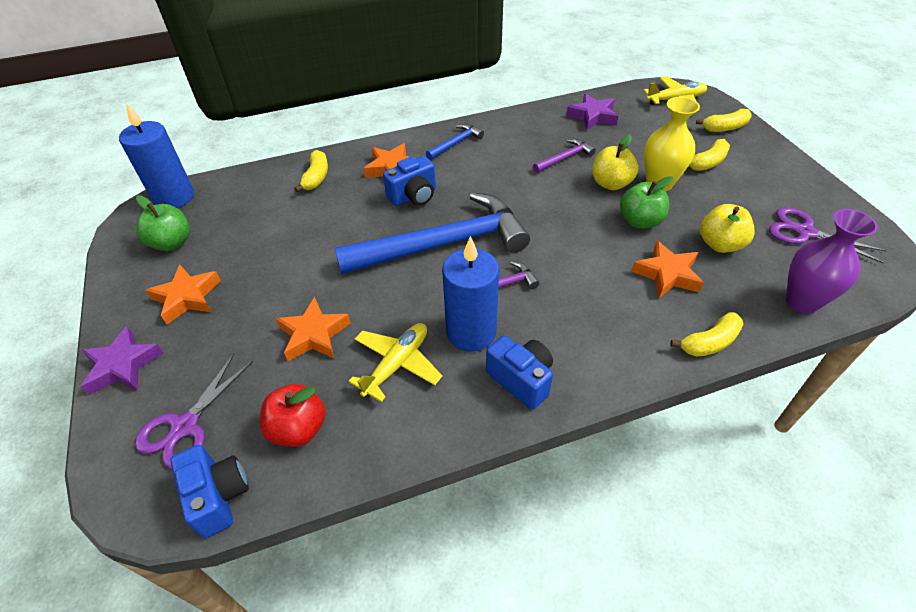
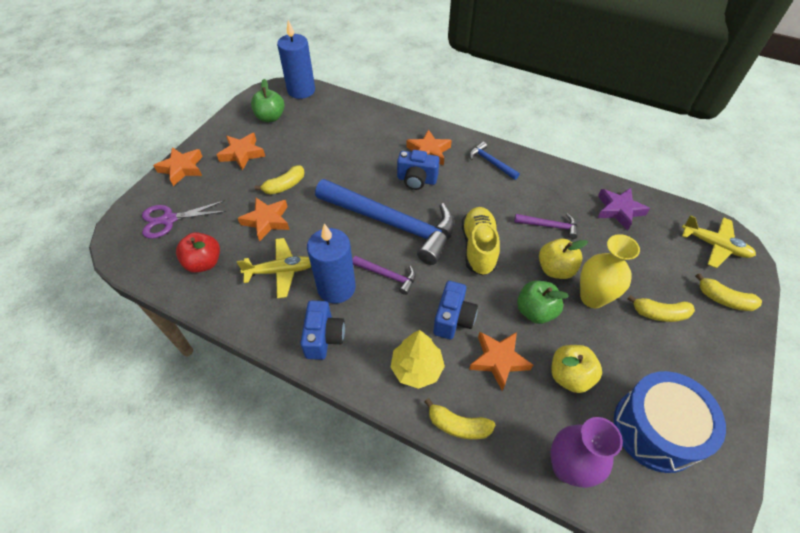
camera: 45 degrees right, 5 degrees up
(122, 366) = (182, 168): purple star -> orange star
(218, 496) = (143, 264): blue camera -> blue camera (453, 319)
(316, 177) = (381, 128): yellow banana -> yellow banana (285, 186)
(456, 143) = (491, 162): blue hammer -> blue hammer turned 135 degrees counterclockwise
(538, 210) = (478, 248): none -> yellow shoe
(625, 332) = (417, 368): none -> yellow tree
(804, 232) = (656, 429): purple scissors -> blue drum

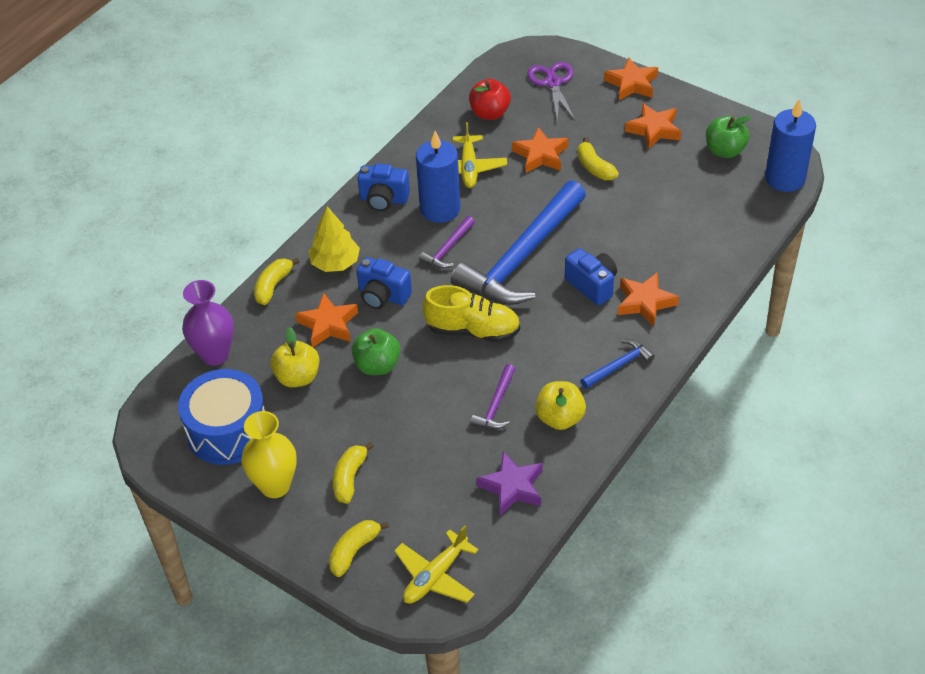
camera: 100 degrees right, 5 degrees down
(416, 180) = (592, 285): blue camera -> blue camera turned 120 degrees clockwise
(555, 269) = (429, 396): yellow apple -> yellow apple (560, 418)
(592, 297) = (384, 421): yellow vase -> yellow vase (275, 486)

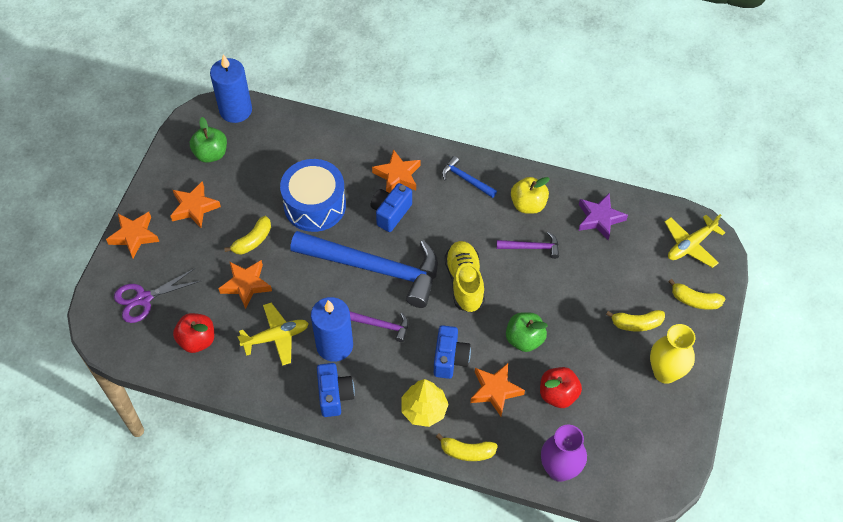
camera: 110 degrees left, 10 degrees up
(227, 431) = (631, 427): blue drum -> blue drum (315, 205)
(297, 377) = (558, 394): yellow apple -> red apple
(435, 576) = (690, 245): yellow plane -> yellow plane turned 120 degrees clockwise

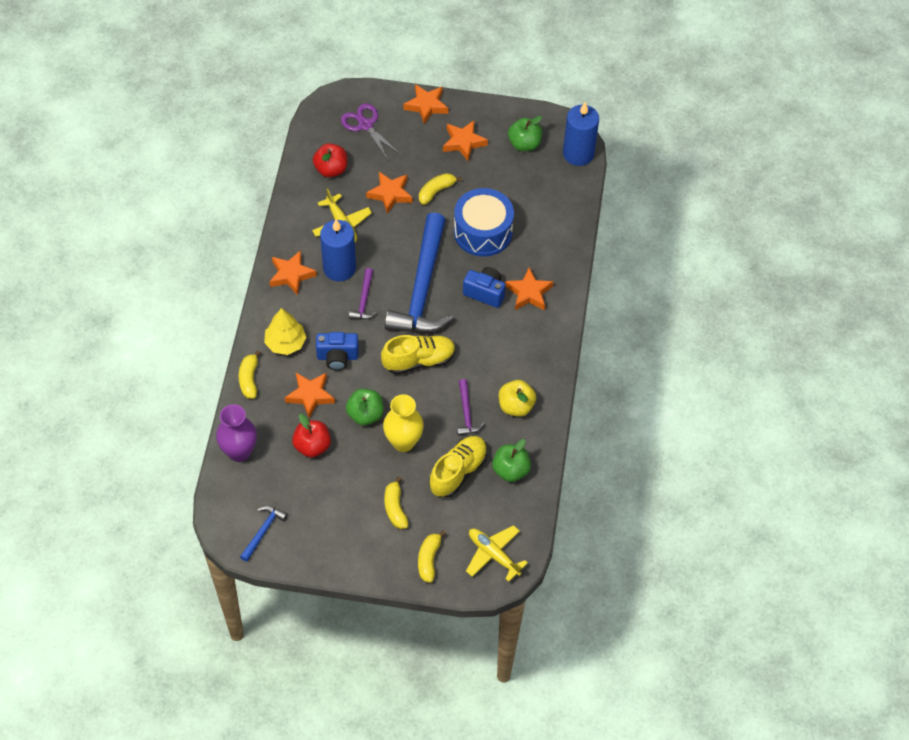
camera: 80 degrees right, 0 degrees up
(253, 241) = (436, 191): yellow banana -> yellow banana turned 105 degrees clockwise
(334, 395) = (291, 275): blue camera -> orange star
(465, 179) = (536, 350): blue hammer -> blue hammer (263, 531)
(598, 263) = (458, 471): none -> yellow shoe
(599, 218) = (510, 470): purple star -> green apple
(665, 372) = (346, 535): yellow vase -> yellow vase (403, 442)

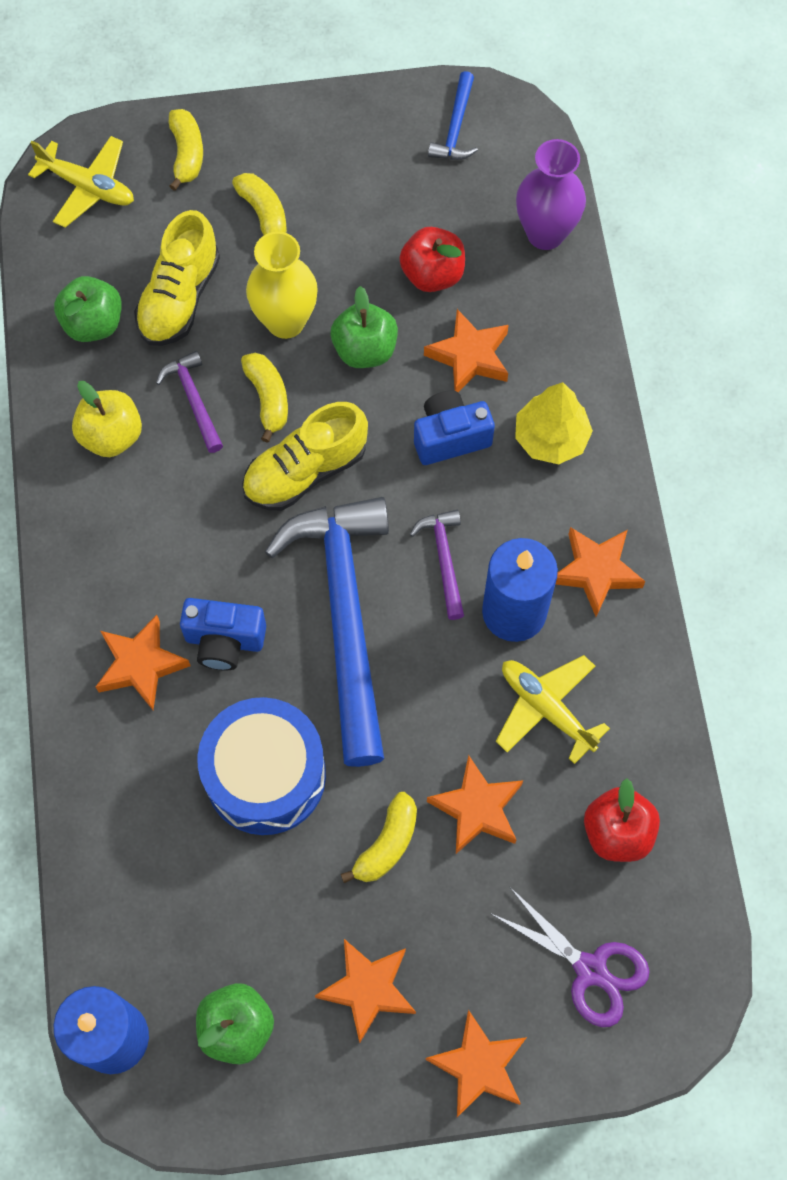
camera: 165 degrees right, 10 degrees up
(249, 379) = (584, 356): yellow banana -> yellow banana (268, 398)

